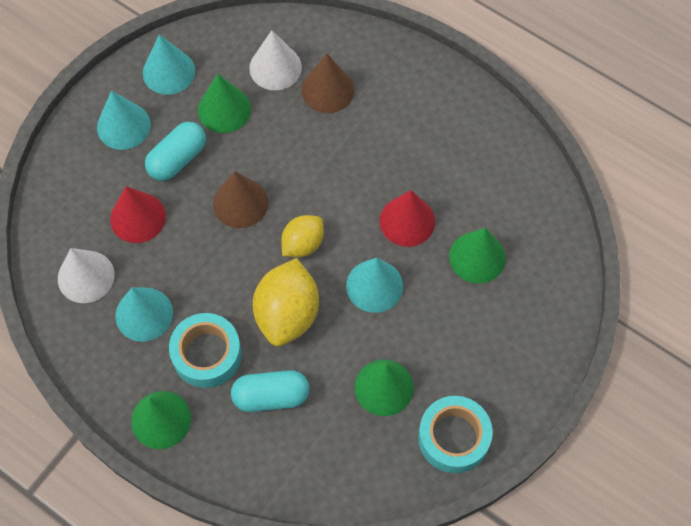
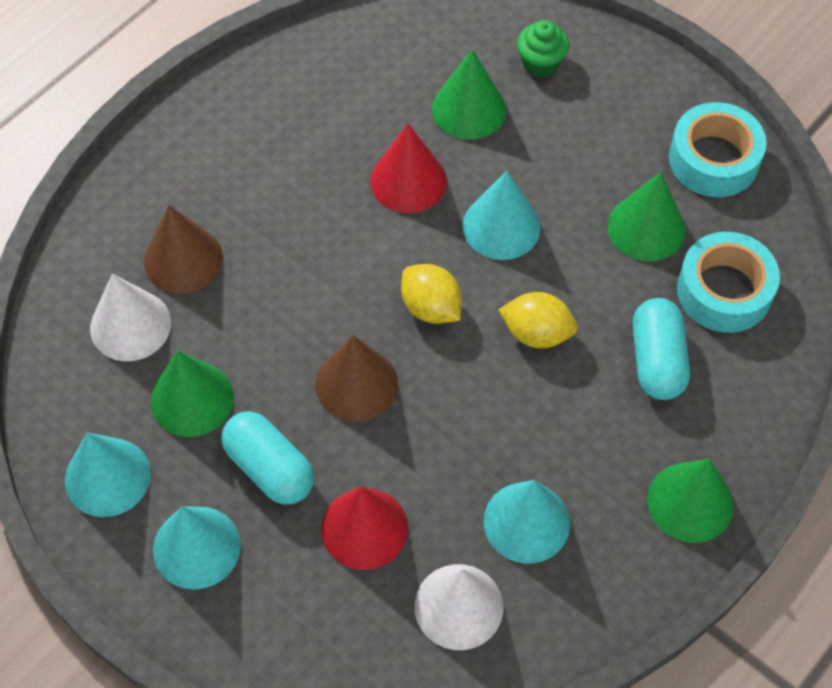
camera: 85 degrees left, 5 degrees down
(207, 354) = (593, 438): turquoise tape -> turquoise tape (724, 291)
(287, 314) = (536, 333): yellow lemon -> yellow lemon, size x0.61
(529, 306) = (540, 63): none -> green cupcake

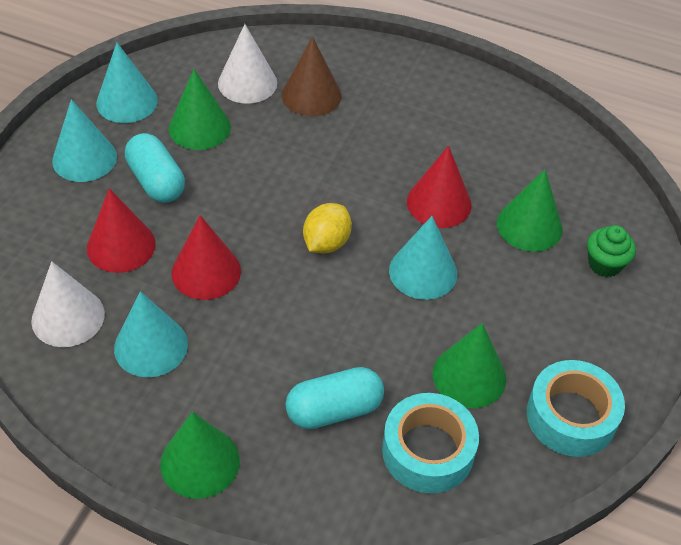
camera: 70 degrees right, 10 degrees down
(270, 468) = (156, 181): turquoise capsule -> turquoise capsule turned 60 degrees counterclockwise
(356, 384) = (242, 213): brown cone -> none
(435, 442) = (206, 272): none -> red cone
(536, 333) = (329, 317): yellow lemon -> none

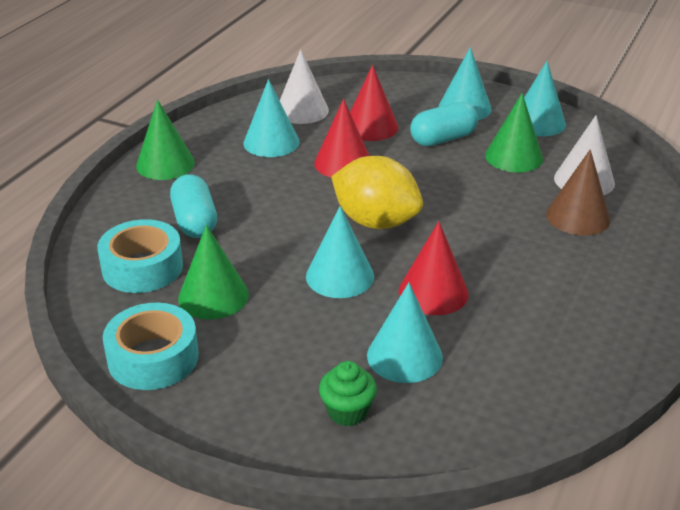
camera: 95 degrees right, 15 degrees down
(326, 243) = (376, 222): yellow lemon -> yellow lemon, size x1.64
(529, 226) = (404, 356): green cone -> turquoise cone

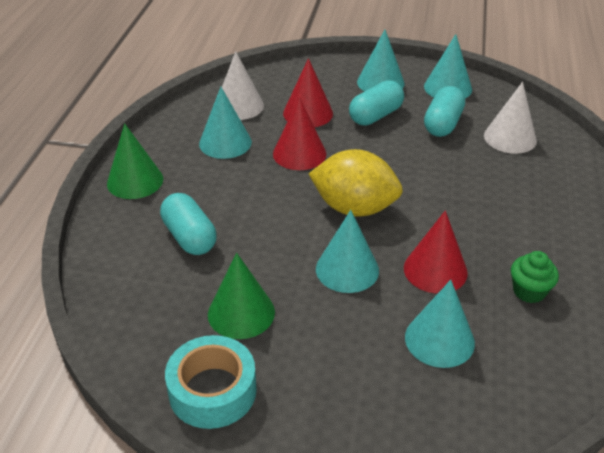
camera: 15 degrees left, 5 degrees up
(142, 267) = (160, 295): turquoise tape -> none
(347, 412) = (415, 408): green cupcake -> green cupcake (529, 291)
(514, 157) = (443, 124): green cone -> turquoise capsule
(578, 217) = (521, 173): brown cone -> none

